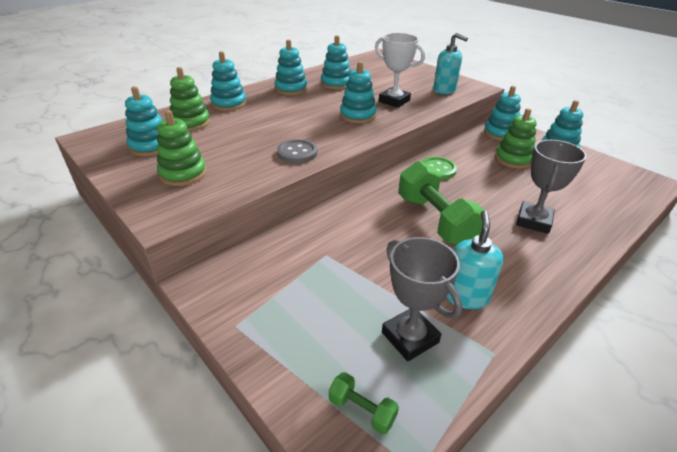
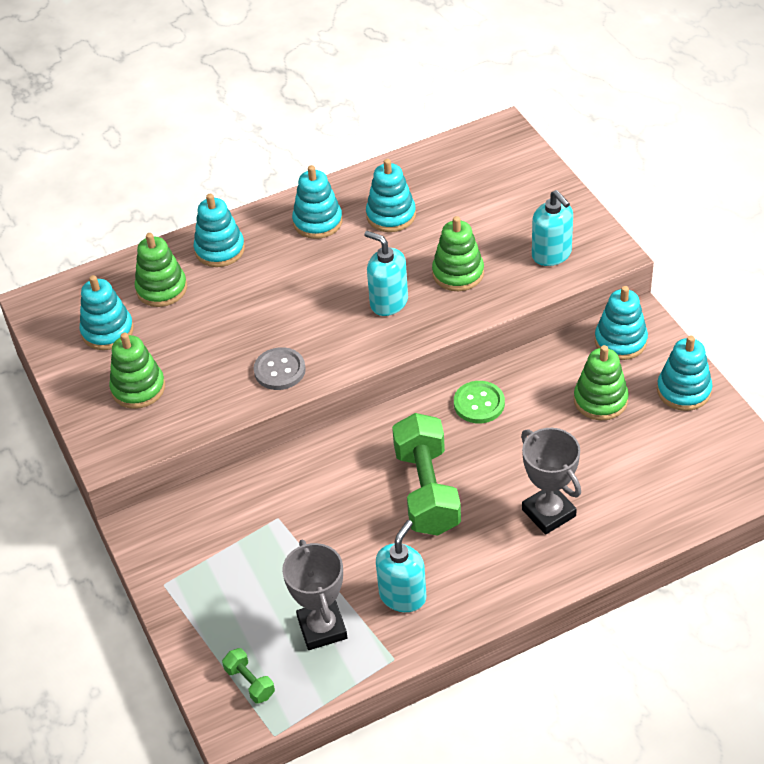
camera: 20 degrees right, 10 degrees up
(357, 115) = (388, 302): turquoise stacking toy -> turquoise soap dispenser
(394, 101) = (458, 273): white trophy -> green stacking toy
(533, 221) = (549, 513): grey trophy -> grey trophy turned 75 degrees counterclockwise

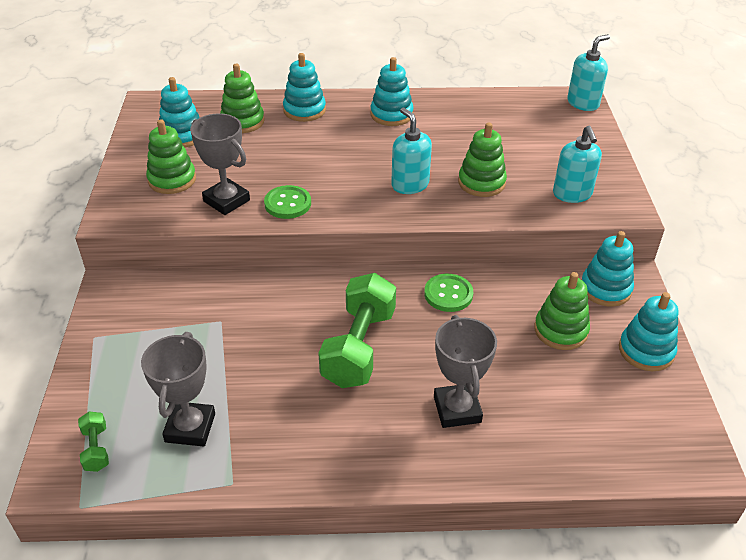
camera: 20 degrees right, 5 degrees down
(214, 391) = (226, 201): none -> grey trophy
(279, 370) = (288, 204): grey button -> green button
(391, 215) = (452, 127): turquoise stacking toy -> none
(403, 596) = (278, 429): turquoise soap dispenser -> turquoise soap dispenser (583, 103)

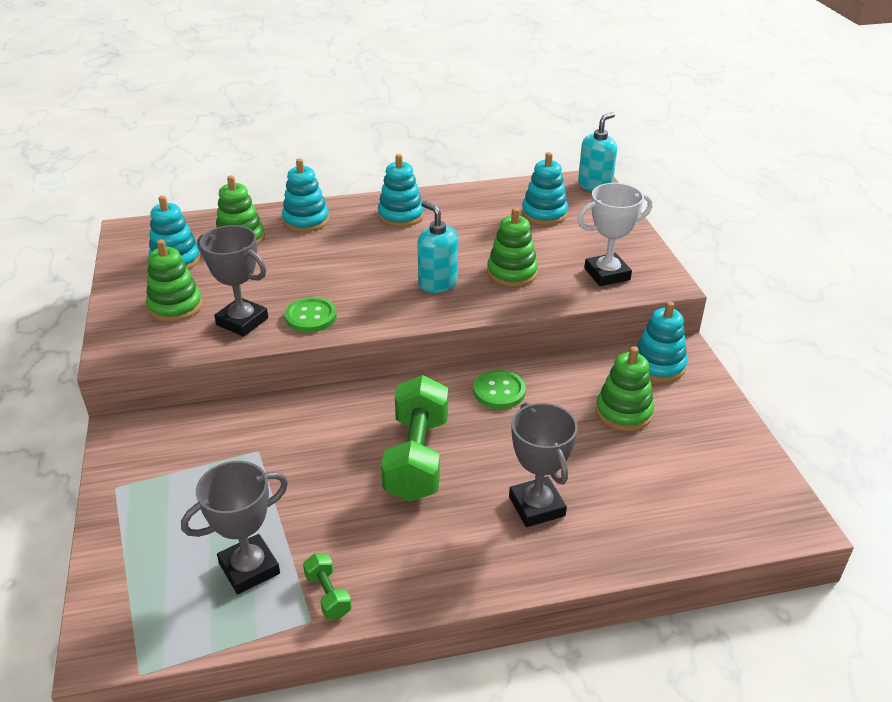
camera: 10 degrees left, 5 degrees down
(96, 449) = (145, 608): green dumbbell -> green dumbbell (328, 595)
(190, 428) = (249, 568): grey trophy -> grey trophy turned 60 degrees clockwise
(572, 194) = (607, 274): turquoise soap dispenser -> white trophy
(646, 351) = (714, 421): turquoise stacking toy -> turquoise stacking toy (544, 214)

